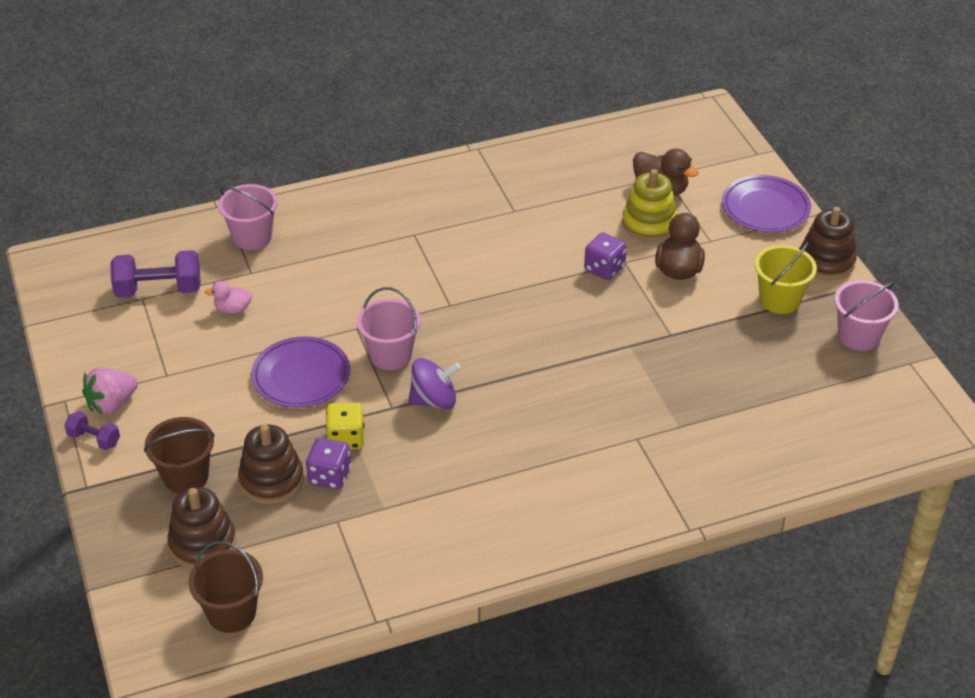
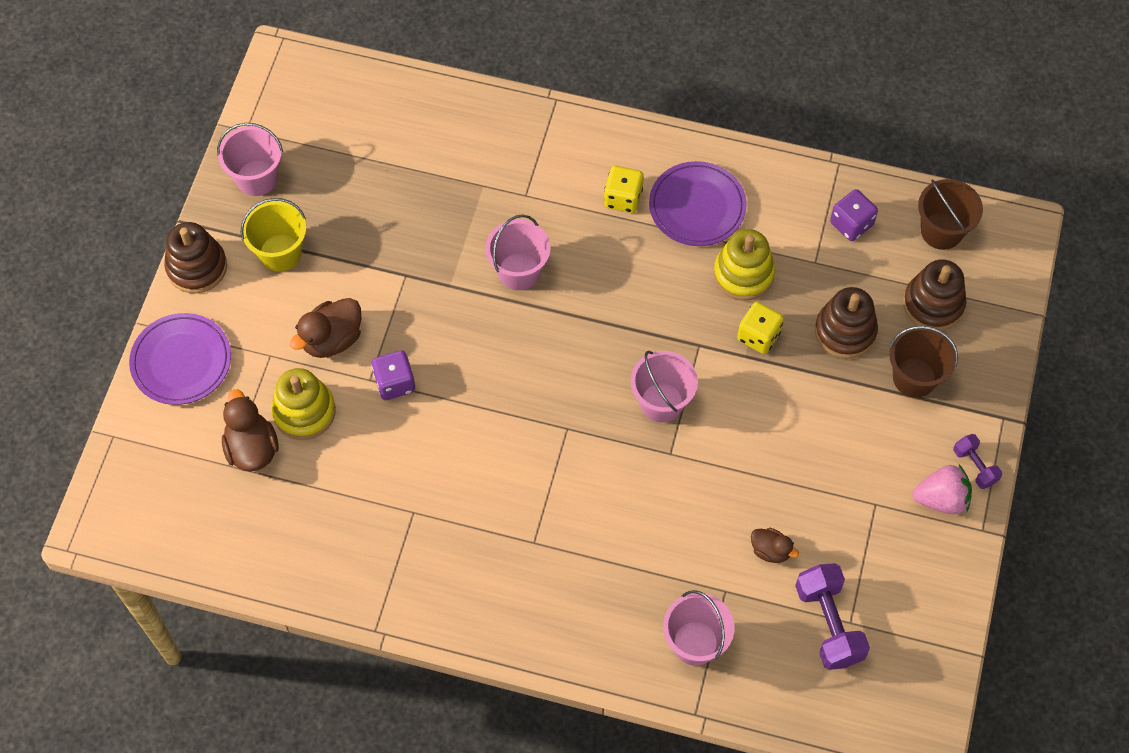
camera: 145 degrees left, 20 degrees up
(159, 290) = (828, 624): purple dumbbell -> purple dumbbell turned 45 degrees clockwise
(233, 309) = (770, 550): pink duck -> brown duck
(301, 376) = (755, 427): purple plate -> purple plate (697, 207)
(329, 476) = (795, 307): purple dice -> purple dice (851, 224)
(395, 477) = (743, 274): none -> yellow stacking toy
(434, 400) = (659, 330): purple spinning top -> none
(552, 480) = (623, 198): none -> yellow dice
(586, 382) = (519, 271): none -> pink bucket

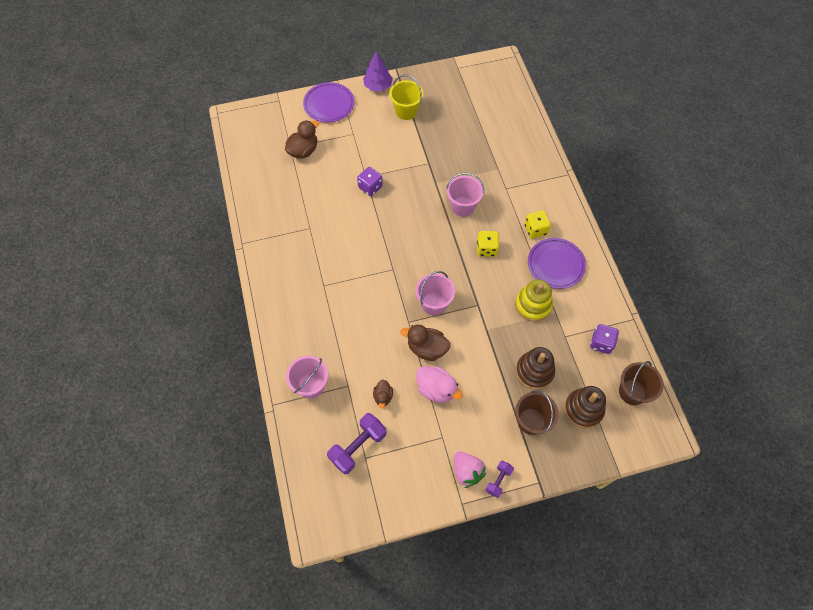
camera: 60 degrees right, 0 degrees up
(197, 267) = (378, 86): brown stacking toy -> purple tree
(257, 178) = (437, 83): pink bucket -> none
(304, 411) = (333, 160): yellow stacking toy -> none
(332, 339) = (376, 152): brown duck -> brown duck (426, 348)
(758, 336) = (502, 330): yellow dice -> yellow dice (486, 249)
(800, 472) = (436, 389): none -> pink duck

